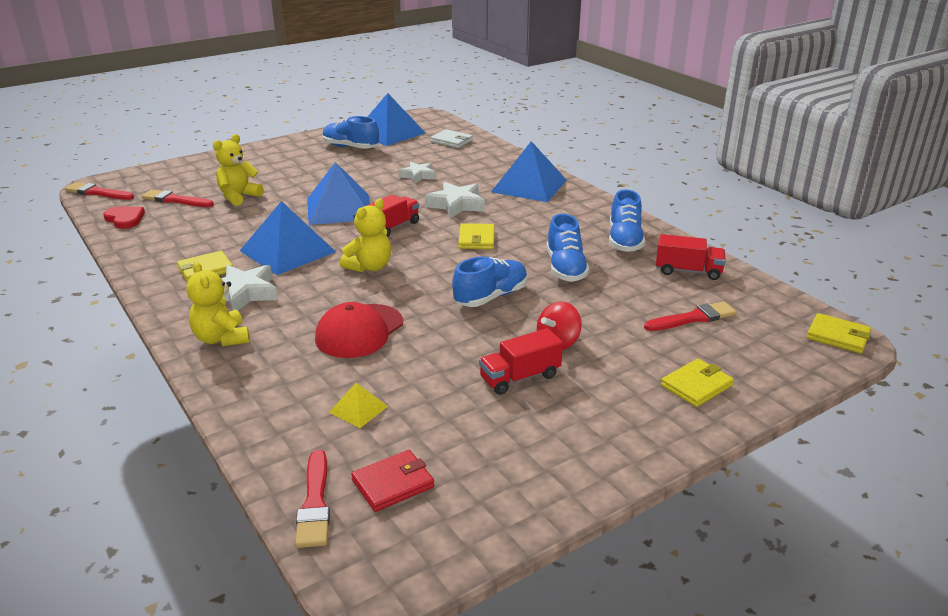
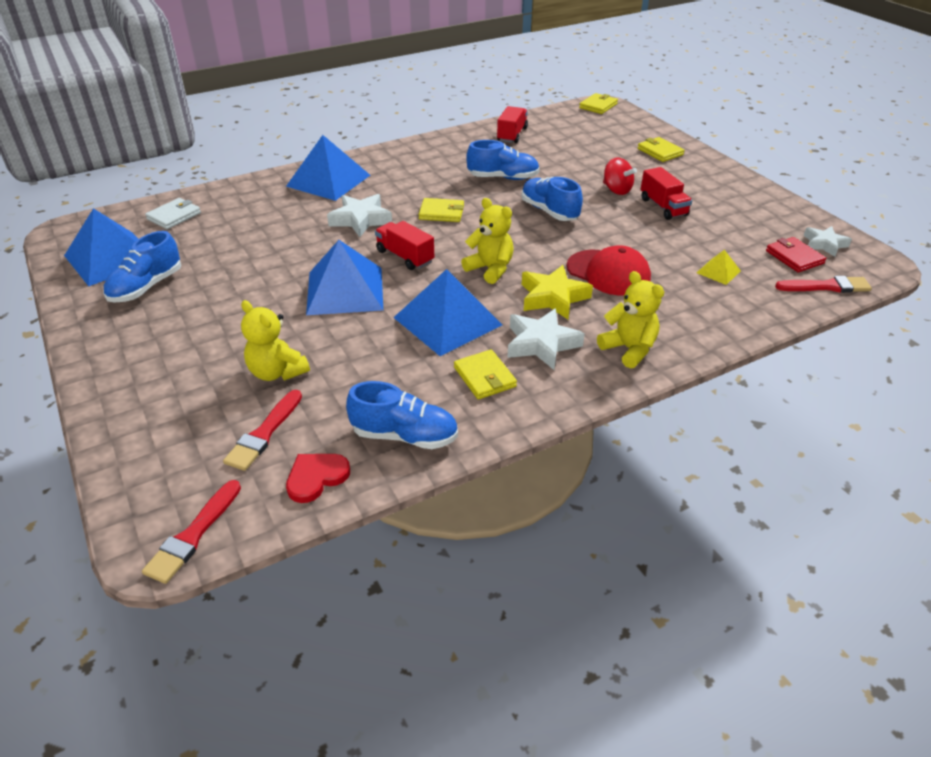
camera: 85 degrees left, 10 degrees up
(221, 338) = (629, 349): yellow teddy bear -> yellow teddy bear turned 105 degrees counterclockwise
(316, 299) = (553, 297): none -> yellow star
(418, 175) = (271, 240): white star -> white star (824, 244)
(624, 241) = (458, 150): blue shoe -> blue shoe (405, 436)
(693, 318) = (579, 142): red brush -> none

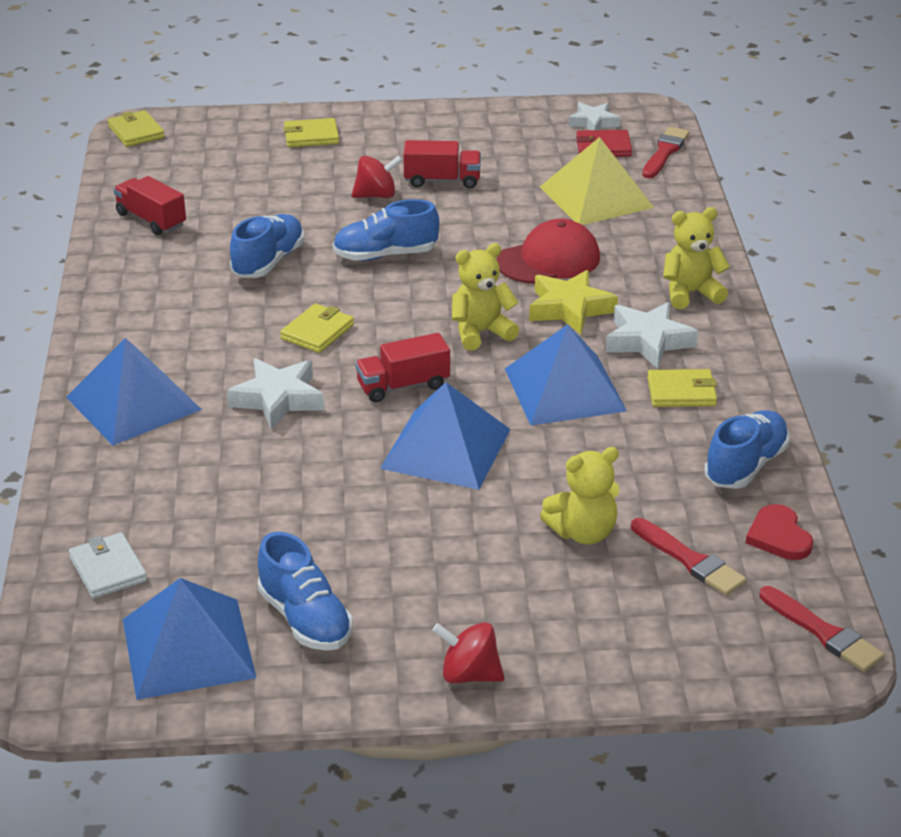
camera: 65 degrees left, 5 degrees down
(104, 362) = (469, 675): none -> red spinning top
(718, 271) = (596, 197): yellow pyramid -> yellow pyramid, size x2.20

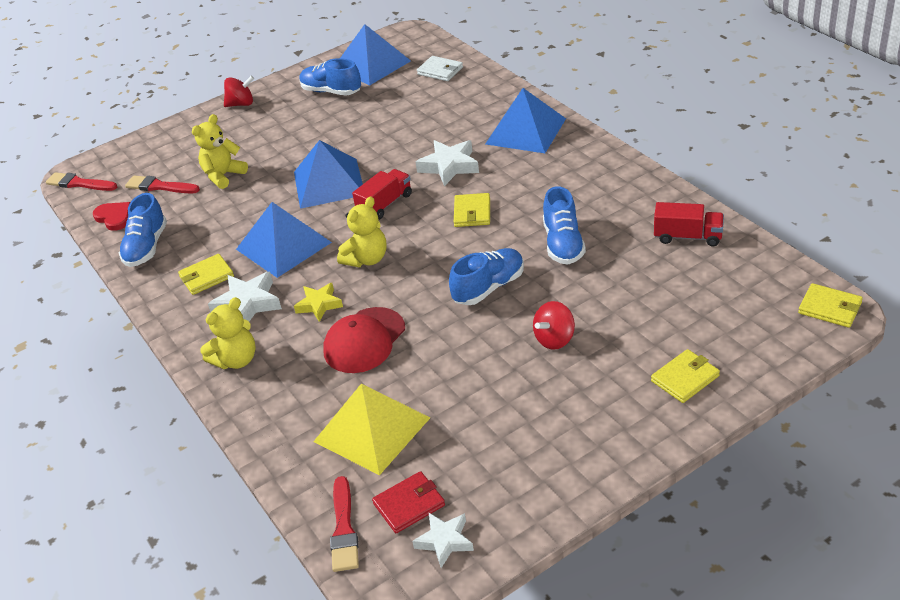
camera: 155 degrees right, 5 degrees up
(442, 180) = (518, 382): red truck -> none
(569, 308) = (319, 305): yellow star -> yellow star, size x0.67

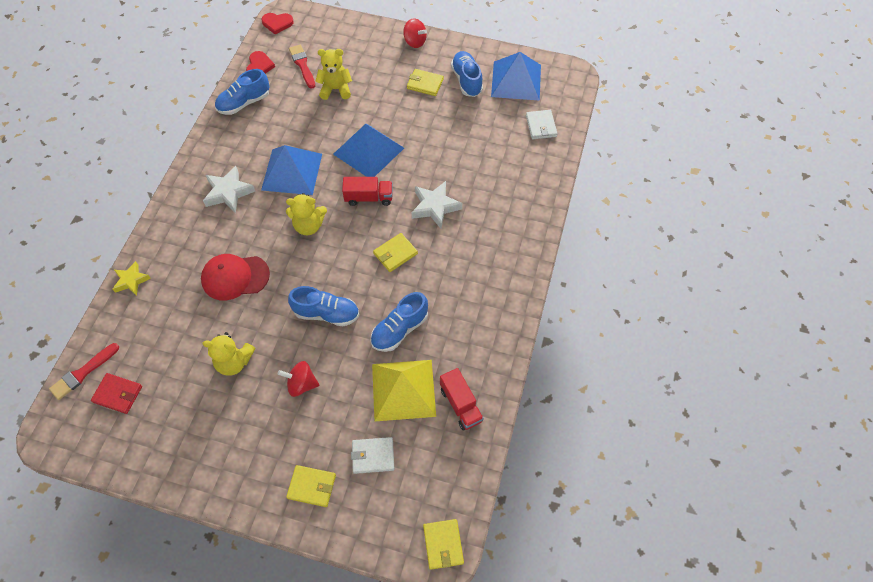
camera: 45 degrees right, 20 degrees up
(79, 183) = (277, 23): red brush -> red heart
(206, 276) = (238, 153): yellow wallet -> yellow wallet (425, 84)
(236, 360) = (179, 222): yellow teddy bear -> yellow teddy bear (234, 362)
(319, 305) = (251, 230): yellow star -> yellow star (131, 281)
(372, 429) = (164, 333): yellow pyramid -> yellow pyramid (403, 389)
(445, 541) = (101, 432): white star -> none
(525, 131) = (509, 226): blue pyramid -> none
(689, 318) = (373, 456): none -> white wallet

